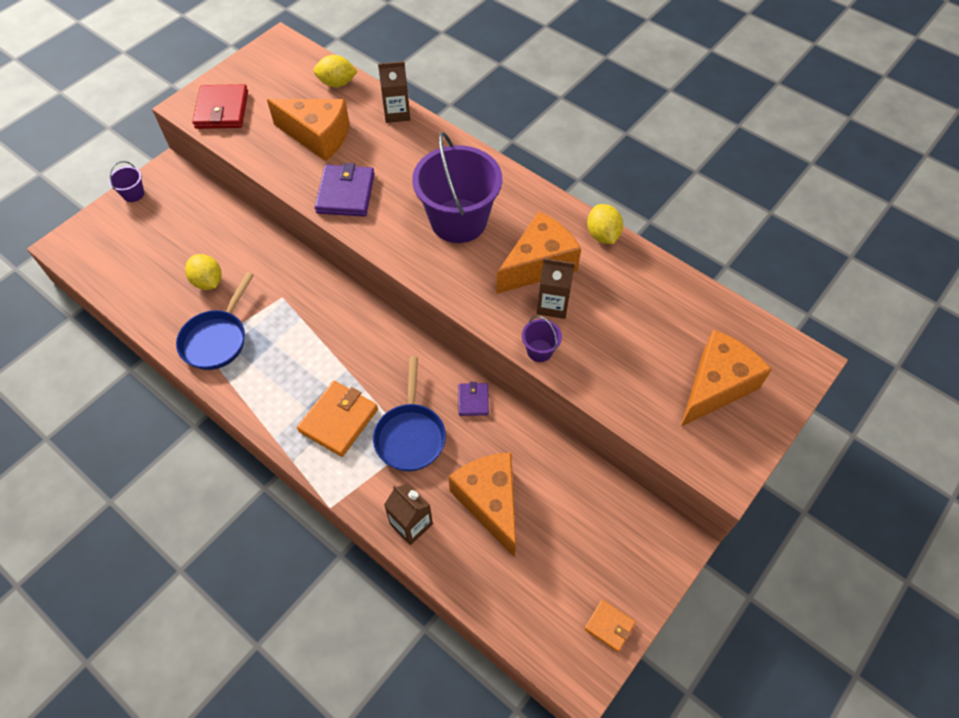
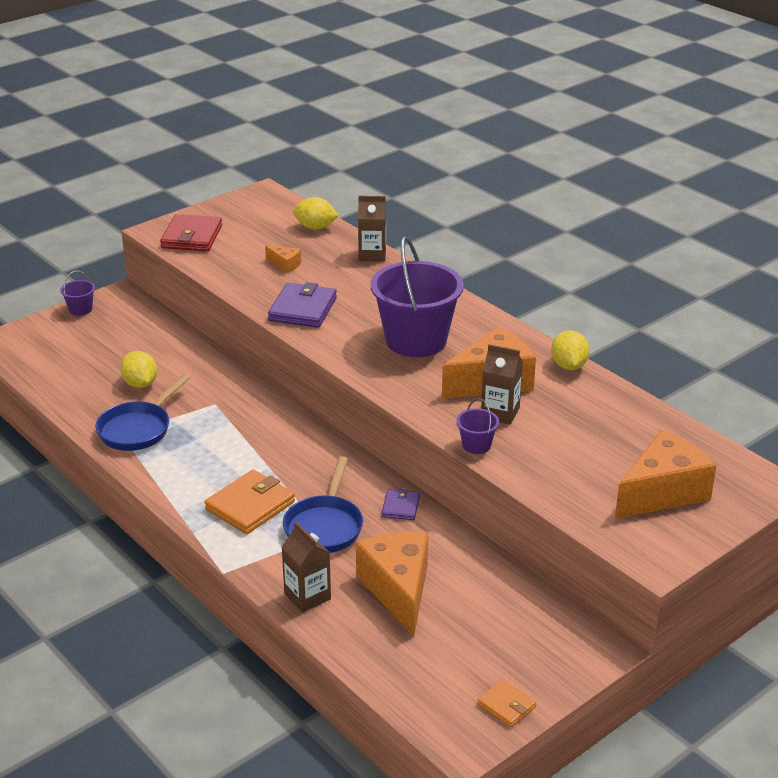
camera: 10 degrees right, 25 degrees down
(318, 137) = (285, 265): orange cheese -> orange cheese, size x0.45

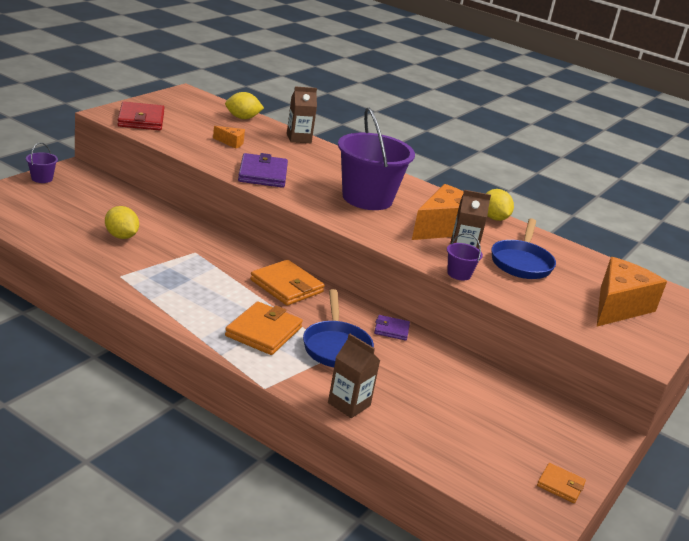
camera: 20 degrees left, 5 degrees down
(138, 429) = (134, 271): blue pan -> blue pan (521, 262)
(301, 448) = (286, 286): none -> orange wallet
(398, 589) = (423, 395): orange cheese -> none
(400, 507) = (391, 330): purple wallet -> purple wallet turned 75 degrees counterclockwise

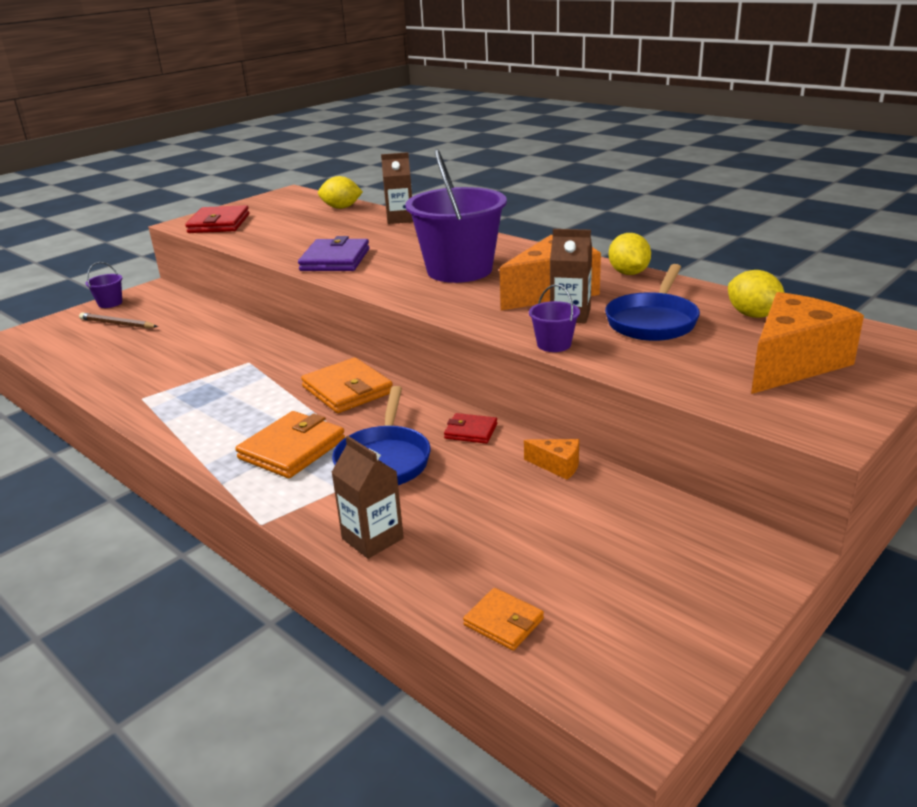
camera: 15 degrees right, 0 degrees up
(60, 201) = (117, 324): none -> brown pencil
(121, 236) = (167, 353): yellow lemon -> yellow lemon (753, 315)
(231, 142) = (314, 233): orange cheese -> orange cheese (557, 466)
(391, 330) = (471, 431): purple wallet -> red wallet
(560, 485) = (677, 647): orange wallet -> orange wallet (503, 622)

